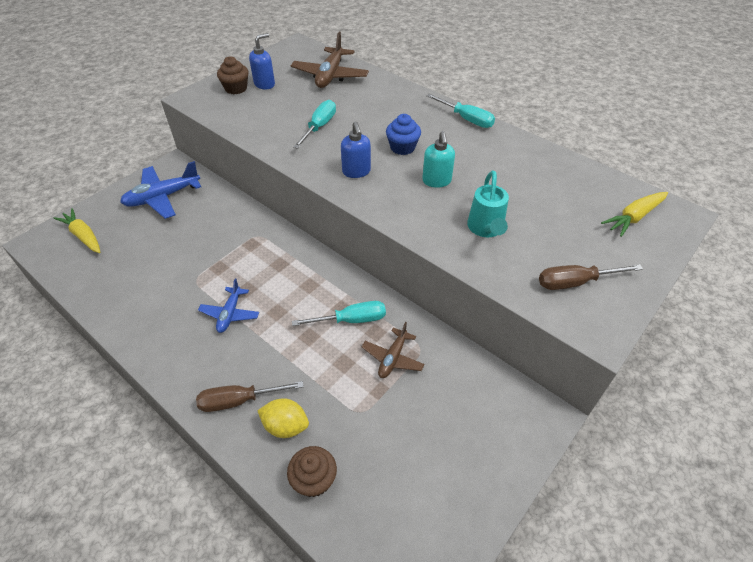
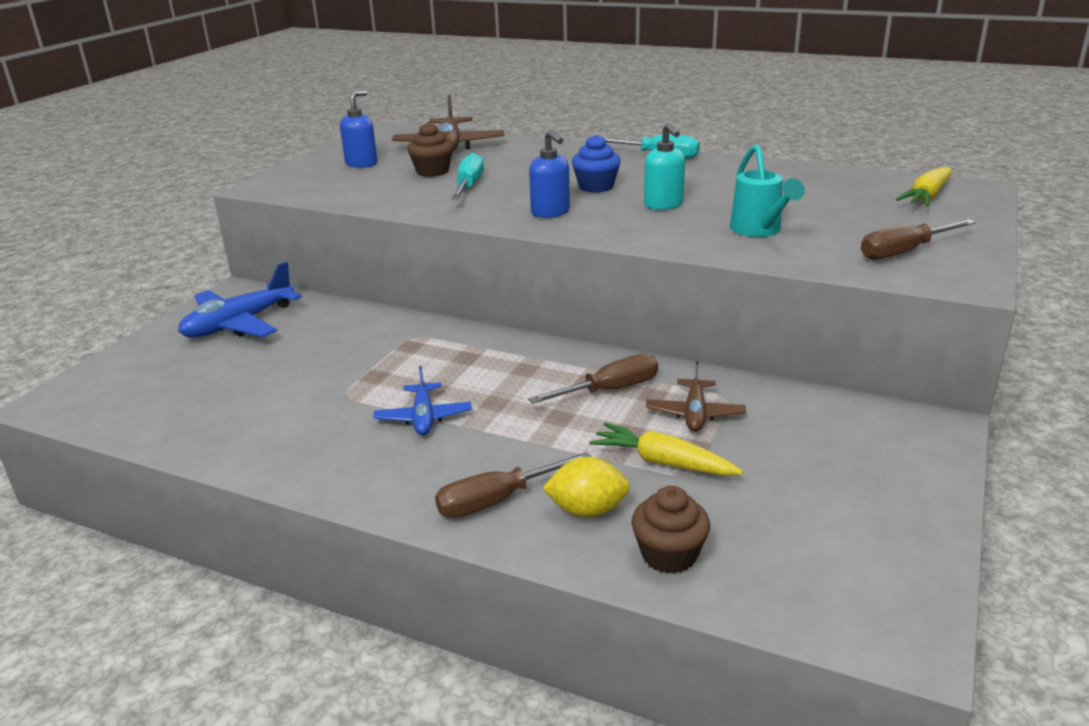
camera: 15 degrees left, 20 degrees down
(83, 236) = (129, 383): yellow carrot -> yellow carrot (663, 462)
(236, 88) = (322, 172): brown cupcake -> brown cupcake (432, 171)
(351, 320) = (610, 390): turquoise screwdriver -> brown screwdriver

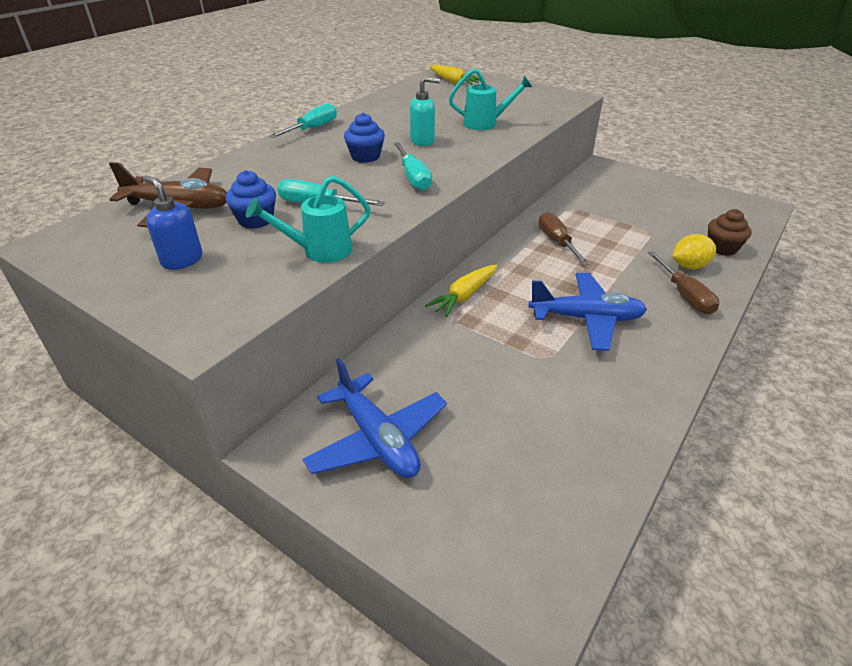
camera: 80 degrees left, 10 degrees up
(379, 199) = (319, 251): none -> turquoise watering can
(423, 417) = (586, 319): blue plane -> blue plane, size x1.67
(432, 171) = (256, 220): brown cupcake -> blue cupcake
(550, 212) = (413, 178): blue soap dispenser -> turquoise screwdriver
(587, 510) = (689, 266): yellow lemon -> yellow lemon turned 60 degrees clockwise
(663, 462) = (639, 237): yellow carrot -> yellow carrot (464, 296)
(695, 414) = (588, 220): brown plane -> none
(904, 252) = (531, 100): brown screwdriver -> none

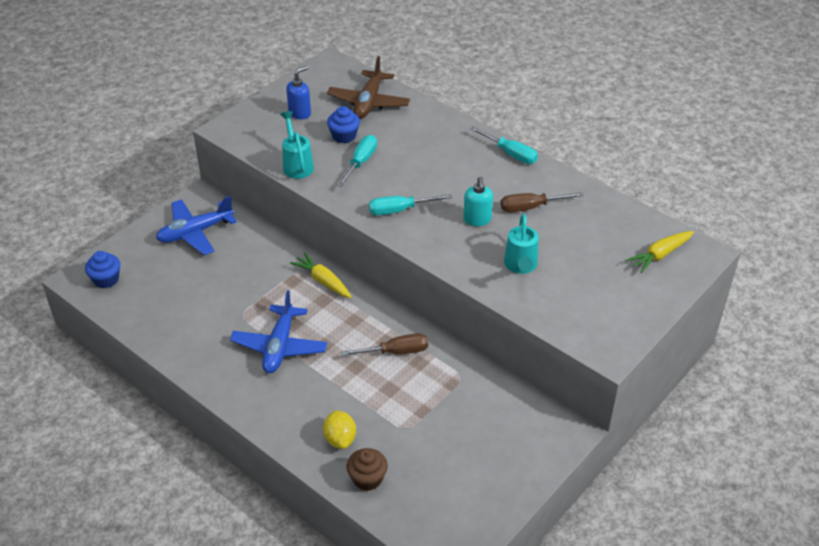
camera: 95 degrees right, 5 degrees up
(365, 156) = (445, 185): blue cupcake -> blue cupcake (106, 279)
(684, 295) = (296, 419): brown screwdriver -> brown screwdriver (530, 207)

